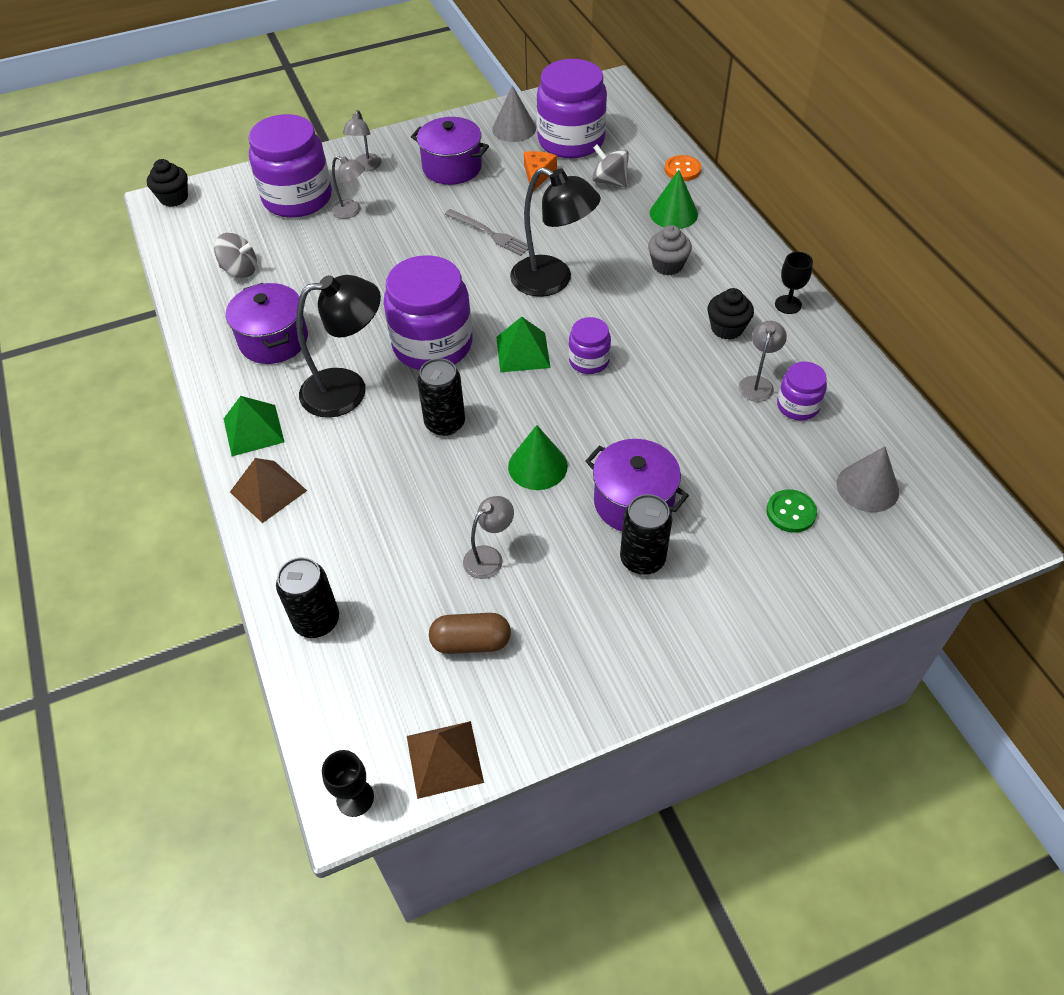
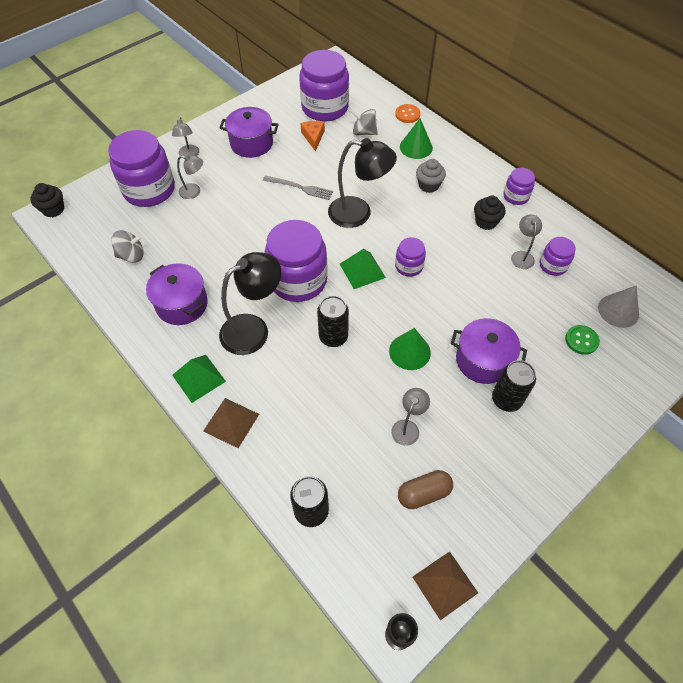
camera: 20 degrees left, 5 degrees up
(514, 129) = (282, 106): grey cone -> none
(788, 304) = (516, 196): black goblet -> purple jar

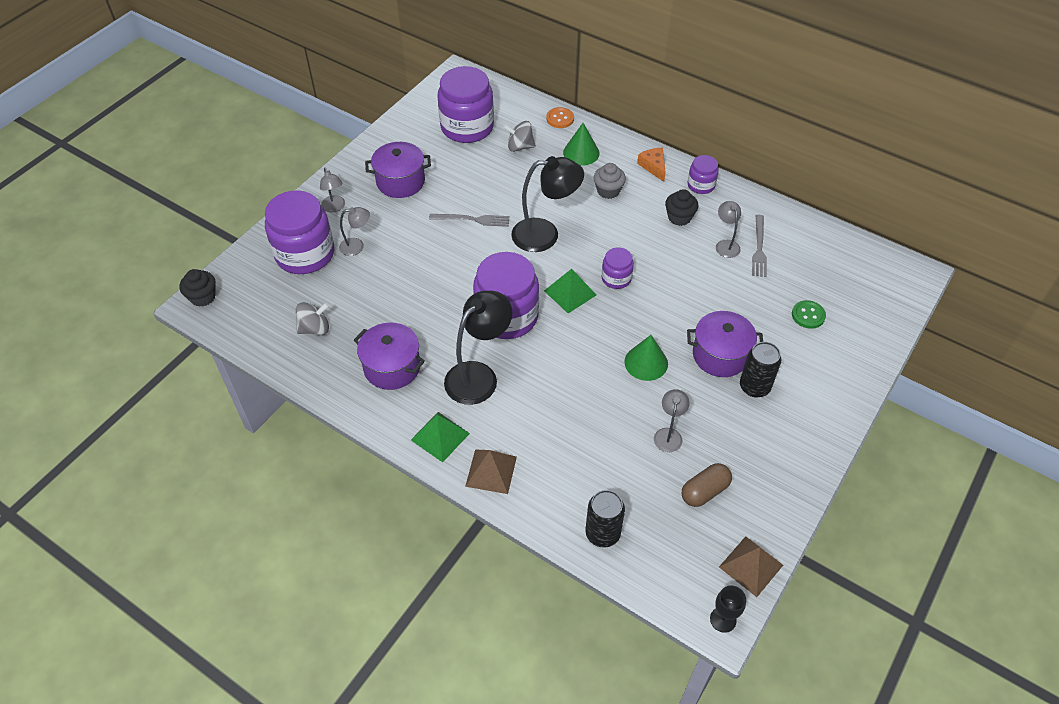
camera: 15 degrees left, 5 degrees down
(313, 137) = (466, 162): orange cheese -> orange cheese (653, 166)
(333, 337) = (564, 365): black can -> none
(553, 265) = (759, 248): purple jar -> grey fork
(618, 310) = (834, 279): grey cone -> none

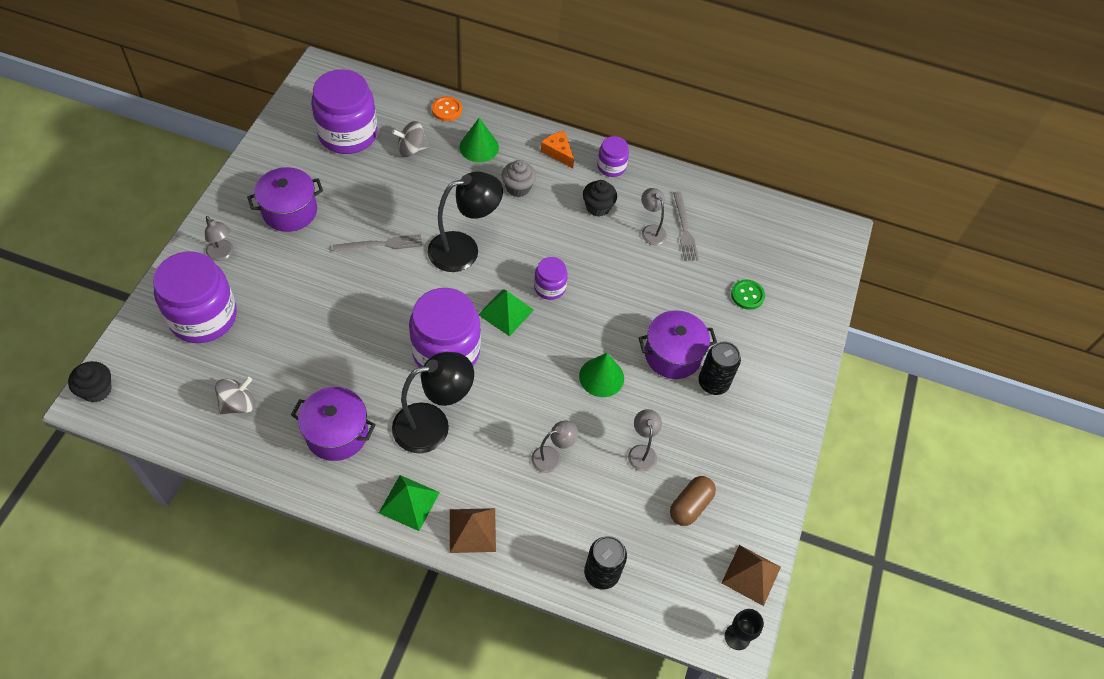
camera: 20 degrees left, 5 degrees up
(357, 246) = (260, 297): grey lamp -> grey lamp (552, 457)
(479, 375) = (433, 425): black lamp -> black lamp turned 45 degrees clockwise

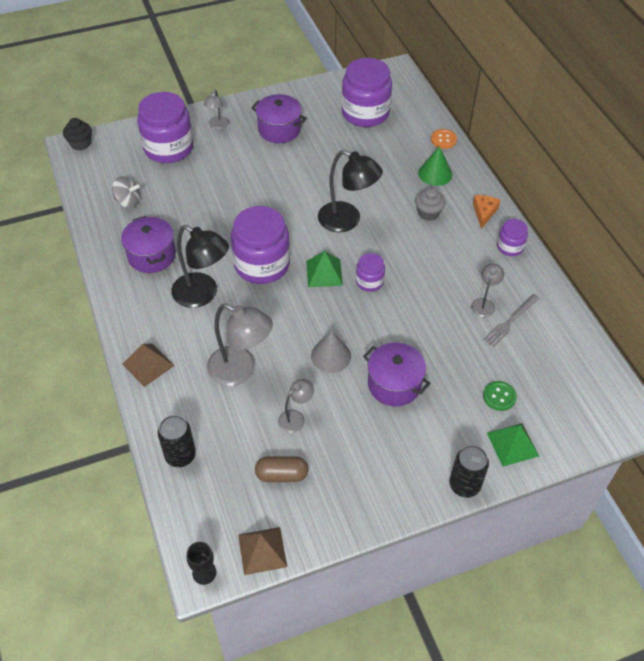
camera: 55 degrees right, 5 degrees down
(381, 244) = (304, 182): grey fork -> none
(409, 502) = (138, 320): green pyramid -> green pyramid (512, 444)
(411, 149) = (391, 146): grey spinning top -> none
(552, 457) = (241, 370): grey lamp -> grey lamp, size x1.92
(598, 207) = (466, 262): black cupcake -> none
(601, 377) = (331, 356): green cone -> grey cone
(713, 383) = (398, 424): black can -> black can (464, 485)

